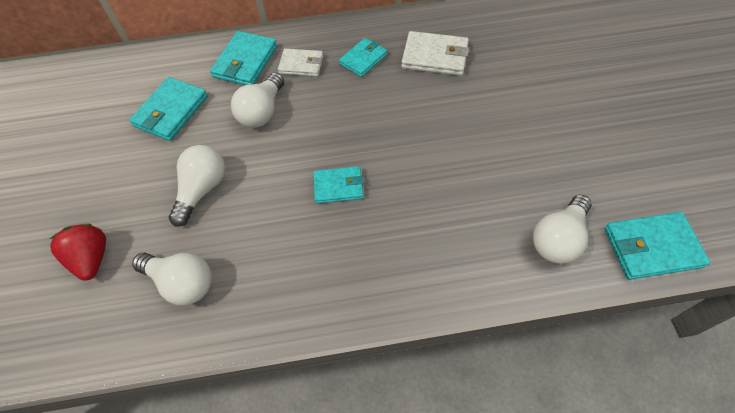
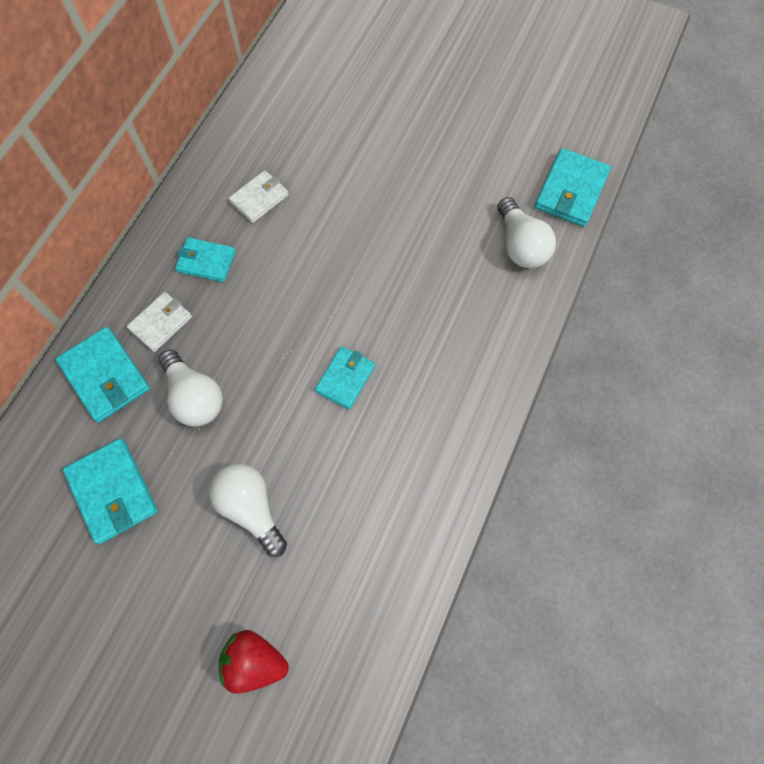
camera: 60 degrees left, 10 degrees up
(182, 283) = (348, 579): white light bulb -> none
(363, 59) = (206, 261): turquoise wallet -> turquoise wallet turned 60 degrees counterclockwise
(435, 56) = (259, 198): white wallet -> white wallet, size x0.67

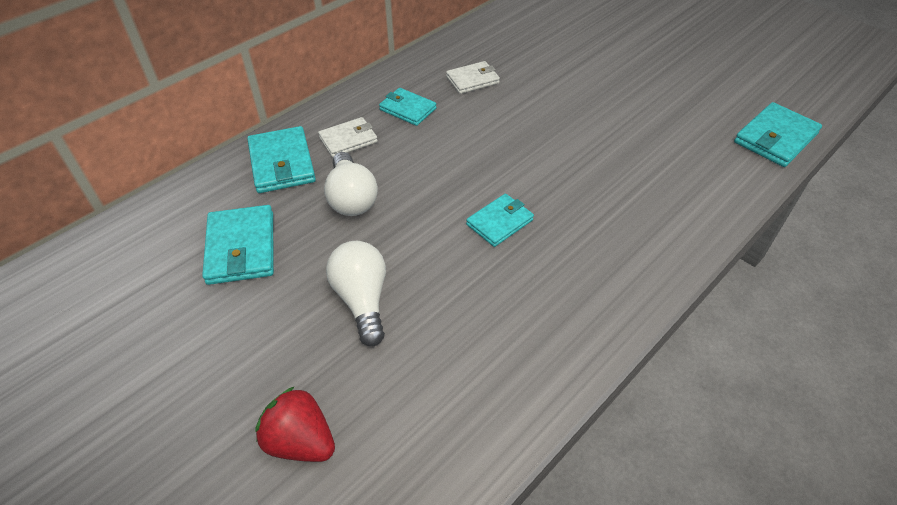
camera: 20 degrees right, 20 degrees down
(520, 245) = (712, 166): white light bulb -> none

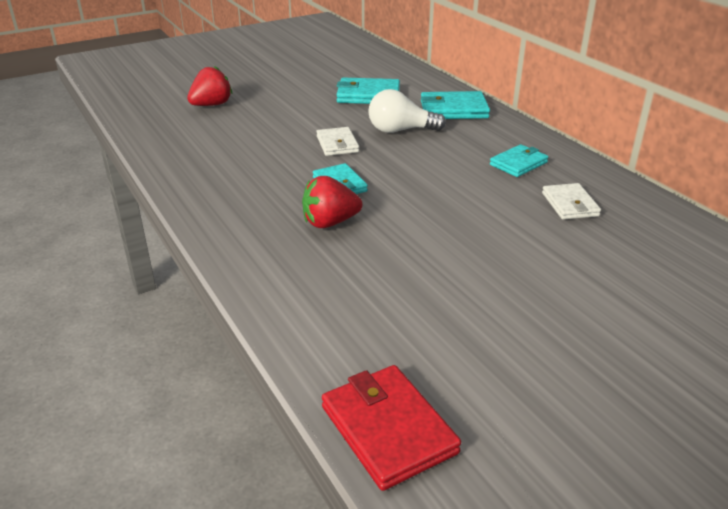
camera: 105 degrees right, 15 degrees down
(348, 140) = (477, 134): white wallet -> white wallet (337, 144)
(362, 300) = (296, 126): white light bulb -> none
(575, 213) = (330, 222): none -> red strawberry
(775, 138) = (388, 429): turquoise wallet -> red wallet

